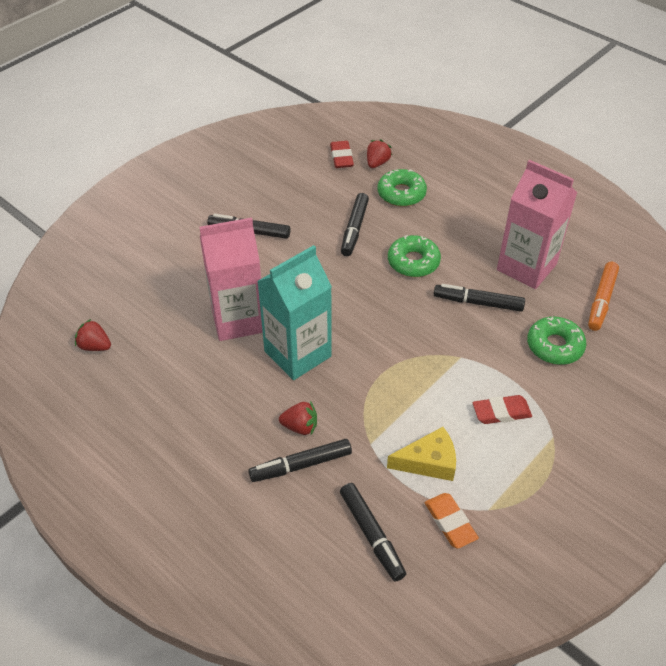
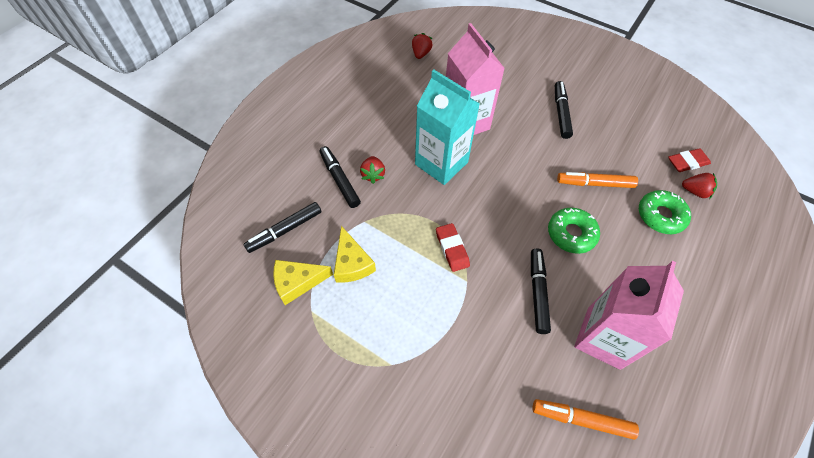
camera: 80 degrees right, 10 degrees up
(354, 229) = (595, 184): black marker -> orange marker
(450, 522) = (297, 282): orange eraser -> yellow cheese
(501, 412) = (411, 318): red eraser -> red eraser (452, 249)
(554, 346) = (501, 367): green donut -> none

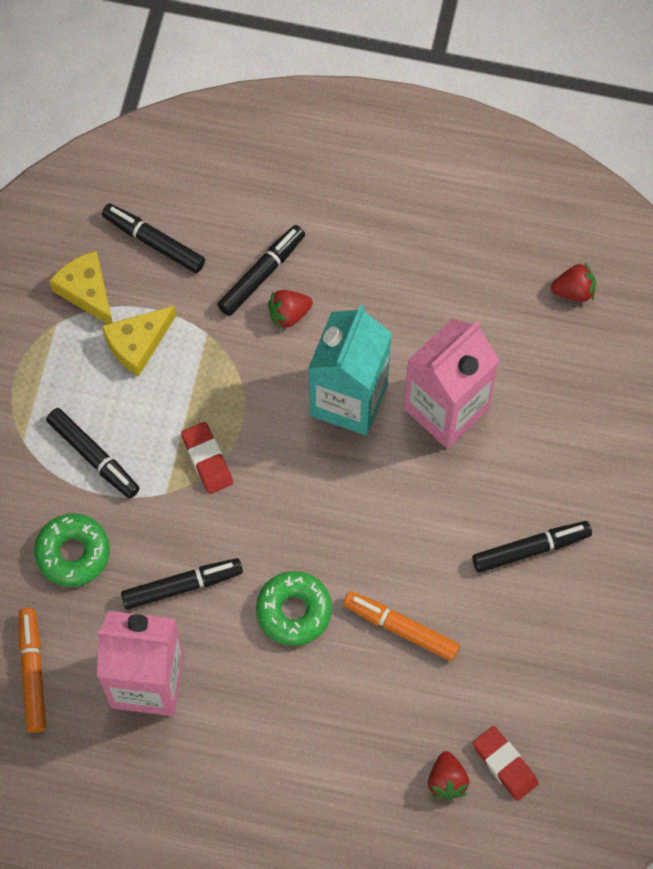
camera: 70 degrees right, 10 degrees up
(423, 318) = (93, 456): none -> black marker
(452, 249) = (207, 459): red eraser -> red eraser turned 75 degrees counterclockwise
(595, 184) = (400, 628): orange marker -> orange marker turned 45 degrees counterclockwise
(660, 216) = (377, 733): green donut -> green donut (73, 553)

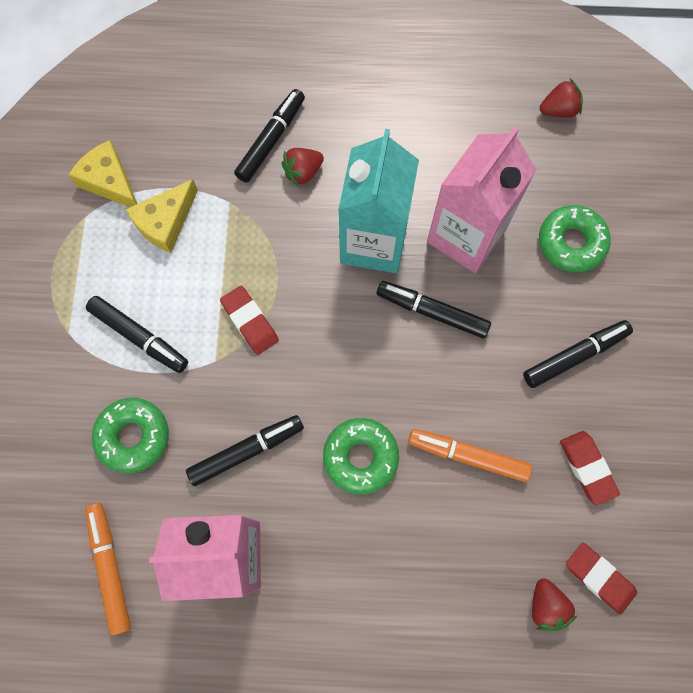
camera: 10 degrees left, 5 degrees up
(154, 242) = (166, 127): black marker -> black marker (432, 312)
(517, 660) = (587, 468): none -> red eraser
(554, 434) = (571, 243): none -> green donut

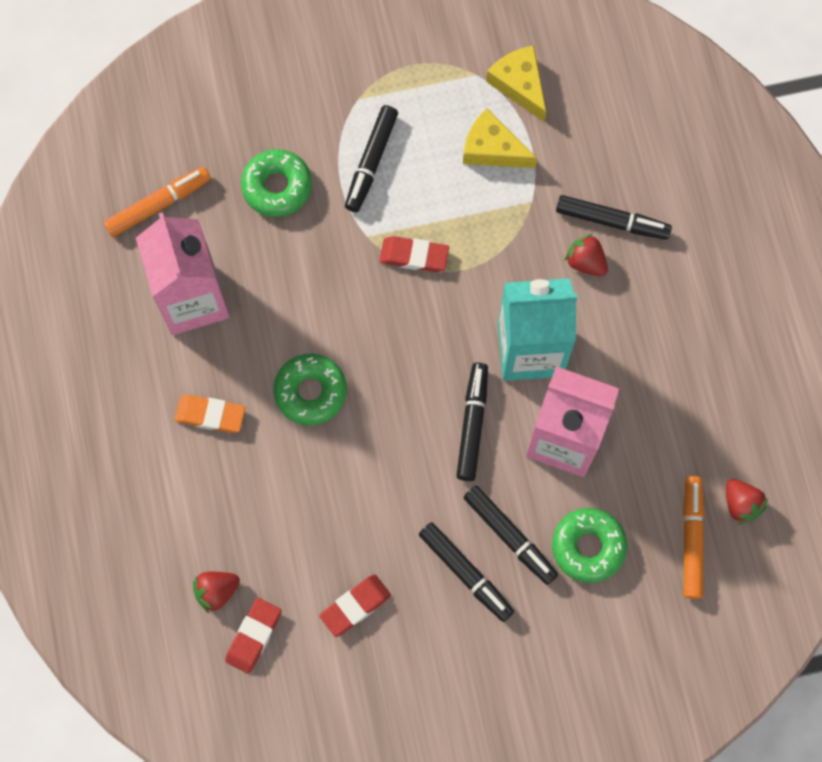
camera: 75 degrees right, 0 degrees up
(109, 182) = (519, 85): yellow cheese -> yellow cheese turned 60 degrees counterclockwise
(246, 451) = (289, 289): black marker -> black marker (509, 536)
(250, 321) = (414, 256): red eraser -> red eraser turned 60 degrees clockwise
(358, 567) = (210, 415): none -> orange eraser
(468, 456) = (337, 490): orange marker -> orange marker (691, 539)

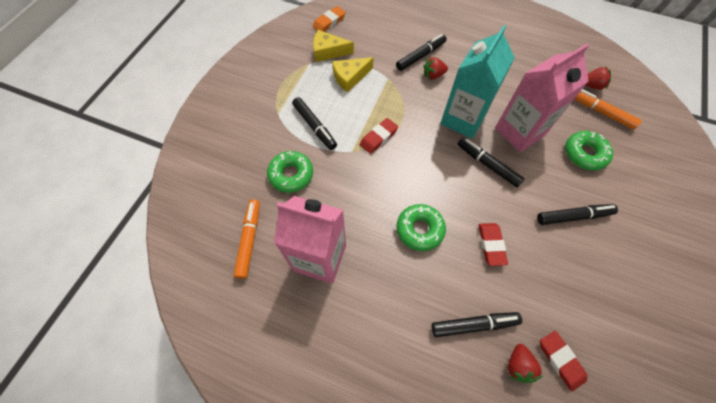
camera: 55 degrees left, 10 degrees down
(210, 415) = (398, 293): orange eraser -> orange eraser (329, 22)
(355, 606) = (567, 286): red eraser -> red eraser (491, 245)
(509, 536) = (561, 184): black marker -> black marker (474, 325)

